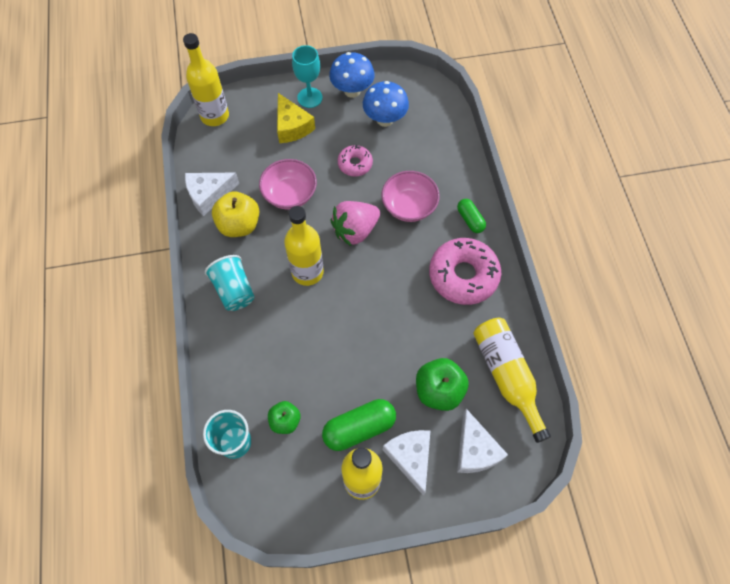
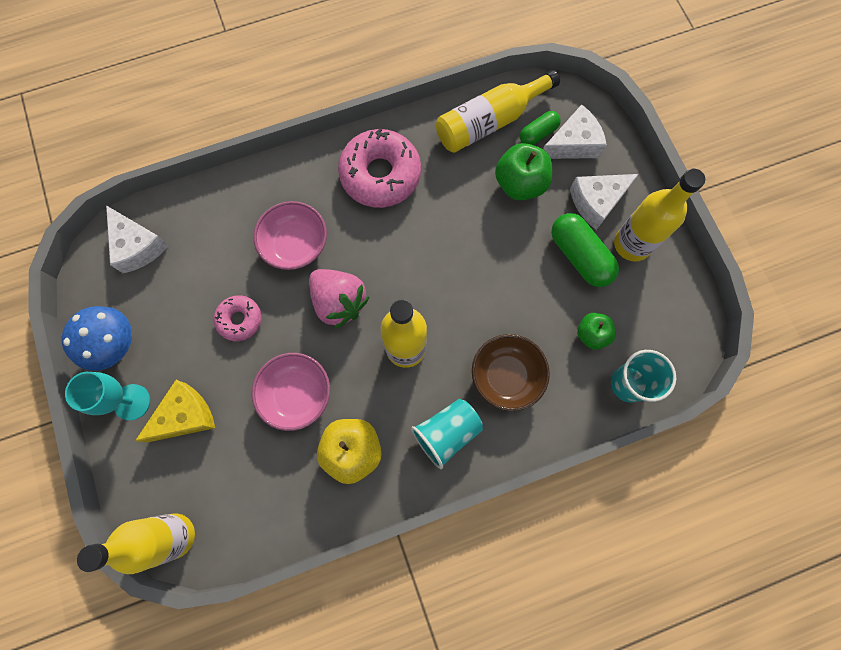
camera: 100 degrees left, 10 degrees up
(209, 195) = (311, 505): white cheese -> white cheese (137, 246)
(266, 343) = (506, 376): none -> brown bowl
(385, 119) = (164, 294): blue mushroom -> none
(470, 220) = (305, 175): green capsule -> green capsule (538, 134)

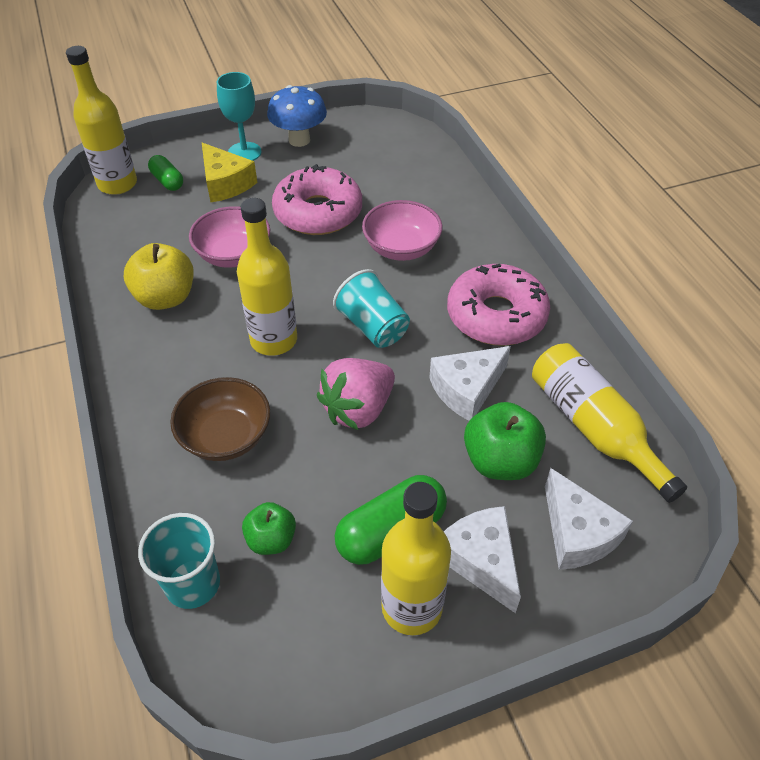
camera: 90 degrees right, 25 degrees down
(137, 246) = (397, 145): white cheese -> white cheese (467, 389)
(240, 320) = (318, 212): pink donut -> pink donut, size x1.86
(339, 302) = (333, 284): pink strawberry -> pink strawberry (358, 409)
(446, 433) = (167, 376): turquoise cup -> turquoise cup (373, 327)
(538, 134) = (586, 486): green capsule -> green capsule (167, 181)

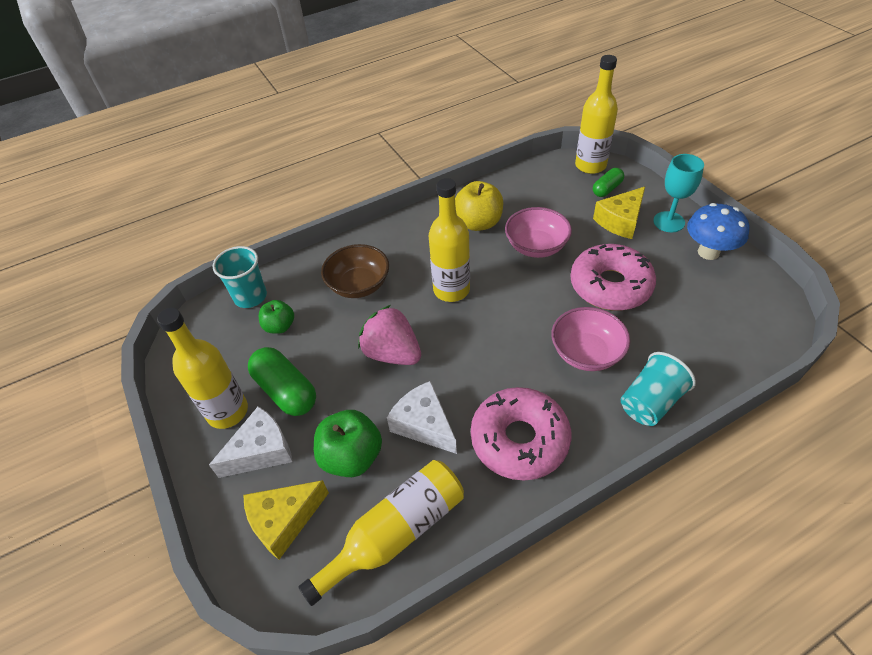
camera: 85 degrees right, 0 degrees up
(373, 327) = (480, 348): turquoise cup -> turquoise cup (650, 402)
(577, 533) = (284, 520): white cheese -> yellow cheese

